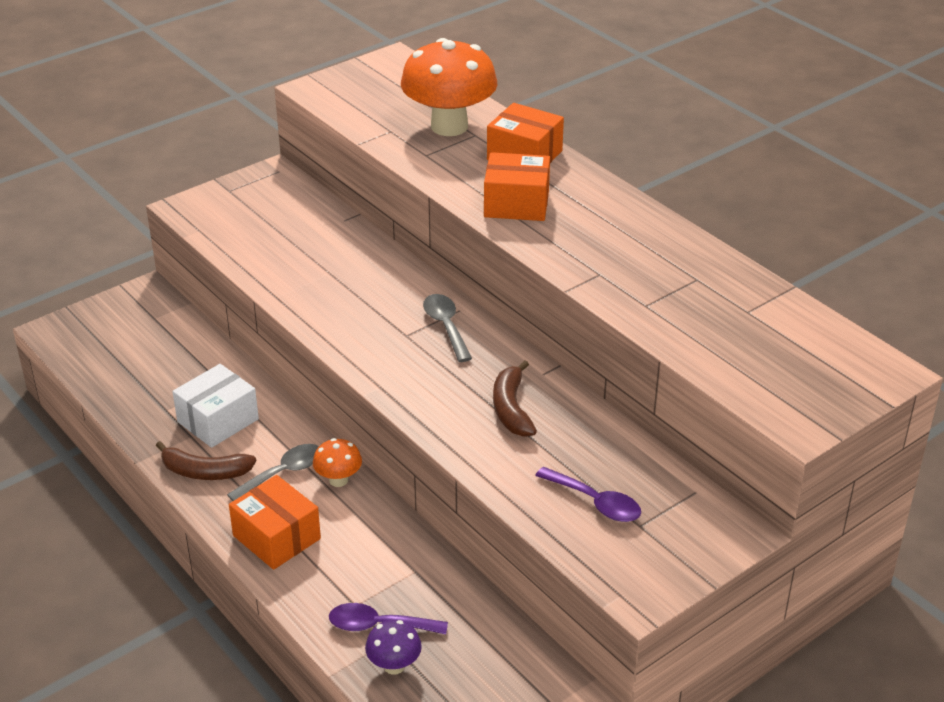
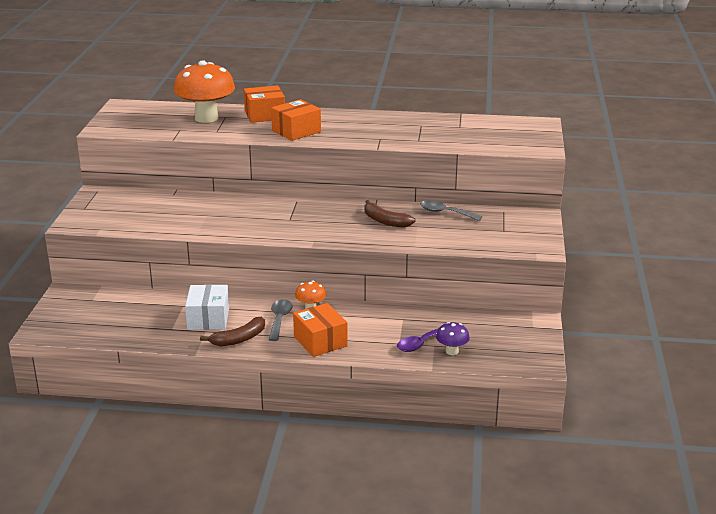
camera: 45 degrees left, 10 degrees down
(277, 537) = (320, 341): orange box -> orange box turned 60 degrees clockwise
(446, 326) = (302, 208): grey spoon -> grey spoon (445, 213)
(595, 502) = (474, 232): purple spoon -> none

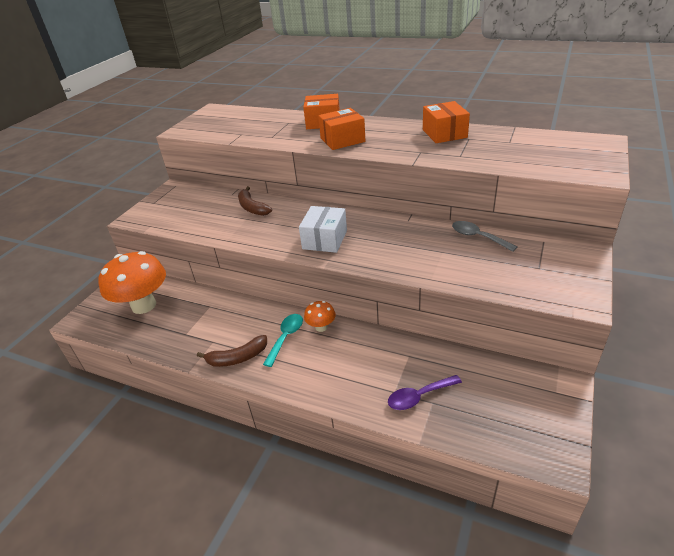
camera: 20 degrees right, 10 degrees up
(206, 118) = (271, 123): orange mushroom -> orange mushroom (144, 305)
(208, 319) = (223, 326): white box -> white box (325, 239)
(279, 320) = (286, 338): grey spoon -> turquoise spoon
(320, 341) = (313, 375): orange box -> orange box (444, 133)
(385, 221) = (410, 242): brown banana -> brown banana (252, 207)
(452, 351) = (450, 416): purple mushroom -> none

